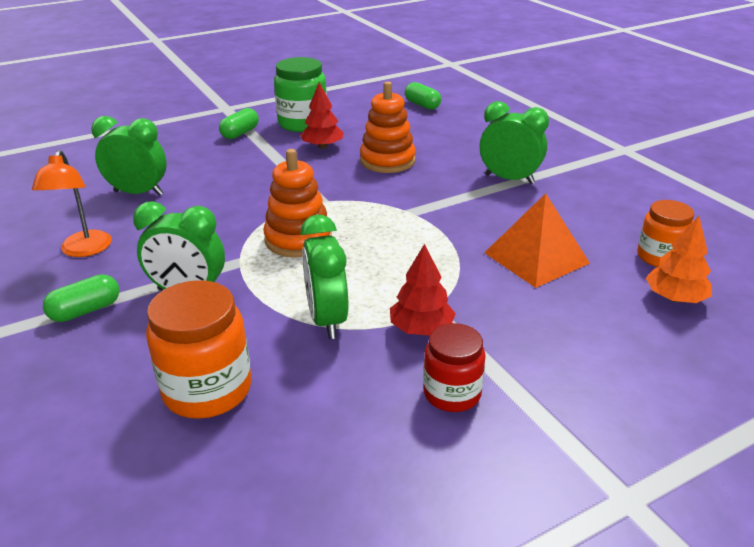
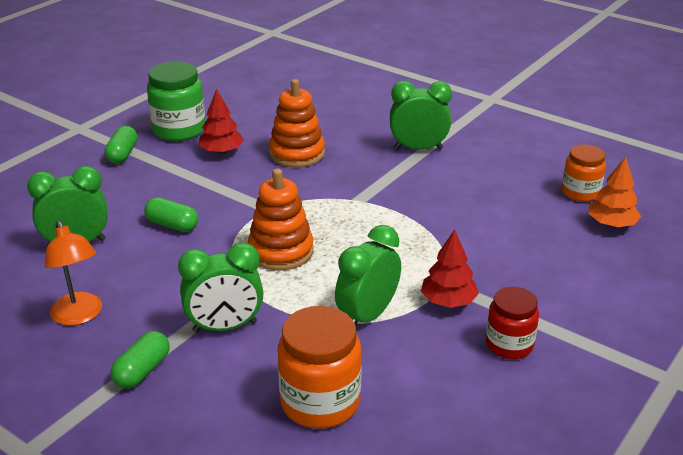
camera: 25 degrees left, 0 degrees up
(327, 320) = (367, 316): green clock -> green clock turned 75 degrees clockwise
(422, 105) = (282, 86): green capsule -> green capsule (172, 225)
(536, 258) = (491, 217): orange pyramid -> none

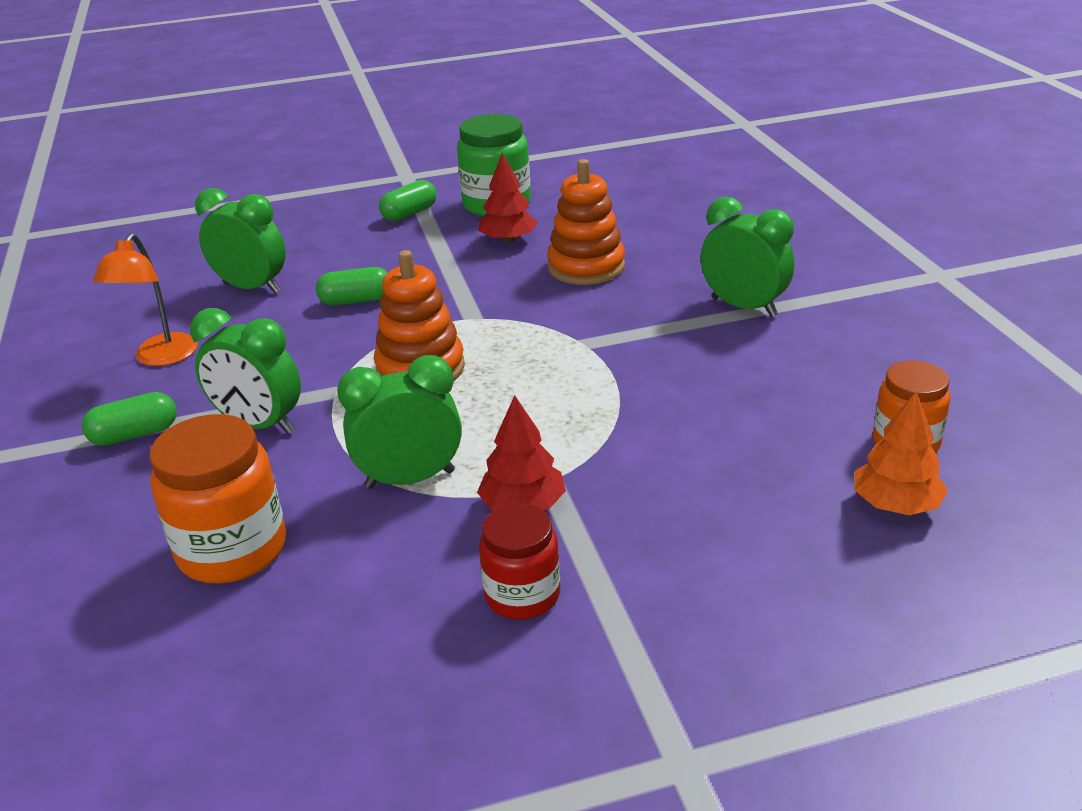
camera: 40 degrees right, 0 degrees up
(172, 225) = (356, 301): green capsule -> green capsule turned 75 degrees counterclockwise

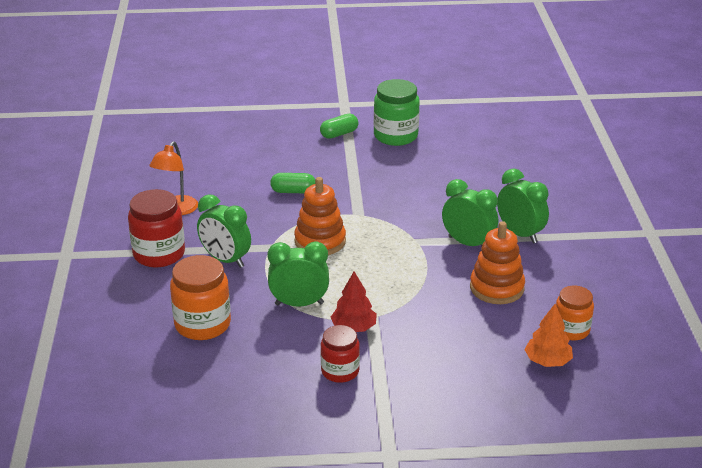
camera: 10 degrees right, 0 degrees up
(135, 434) = (159, 254): green capsule -> red jar
(252, 288) = (234, 172): green clock -> green clock (468, 243)
(508, 240) = (395, 164): red tree -> none
(586, 267) = (436, 191): orange stacking toy -> orange stacking toy (497, 288)

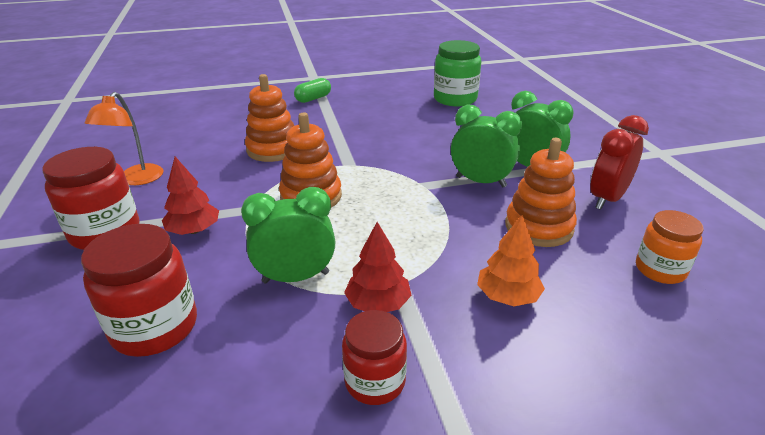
camera: 10 degrees left, 0 degrees up
(202, 324) = (155, 327): orange jar -> red jar
(225, 260) = (194, 230): green clock -> red tree
(293, 191) = (273, 149): green capsule -> orange stacking toy
(395, 136) = (368, 96): green jar -> green jar (455, 99)
(547, 361) = (662, 320): orange tree -> orange tree (507, 296)
(569, 271) = (607, 199): none -> red clock

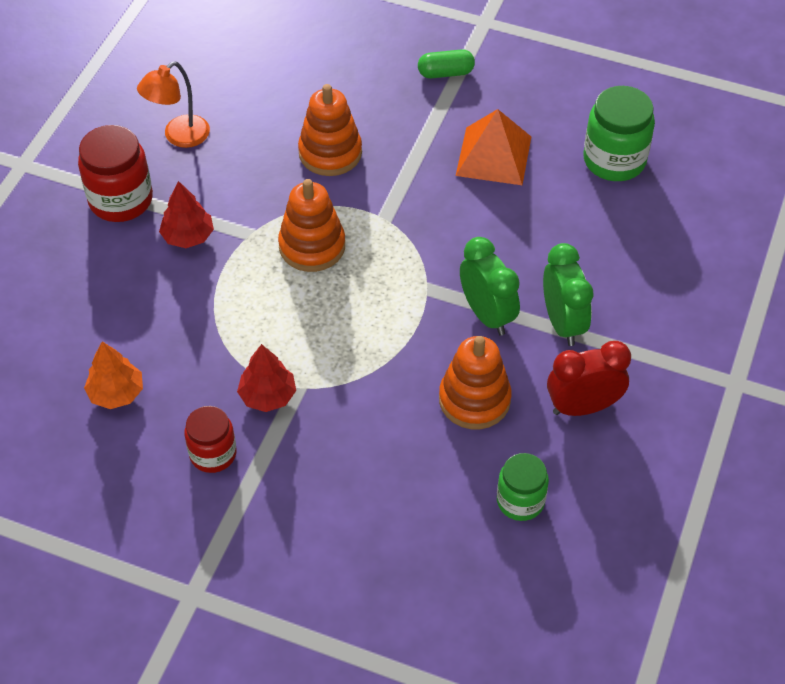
camera: 35 degrees right, 20 degrees up
(155, 327) = (107, 325): red jar -> none
(296, 277) = (229, 335): green clock -> none
(385, 118) = (493, 156): none -> orange pyramid
(507, 296) = (368, 448): orange tree -> orange tree (116, 393)
(660, 270) = (520, 501): orange jar -> green jar

